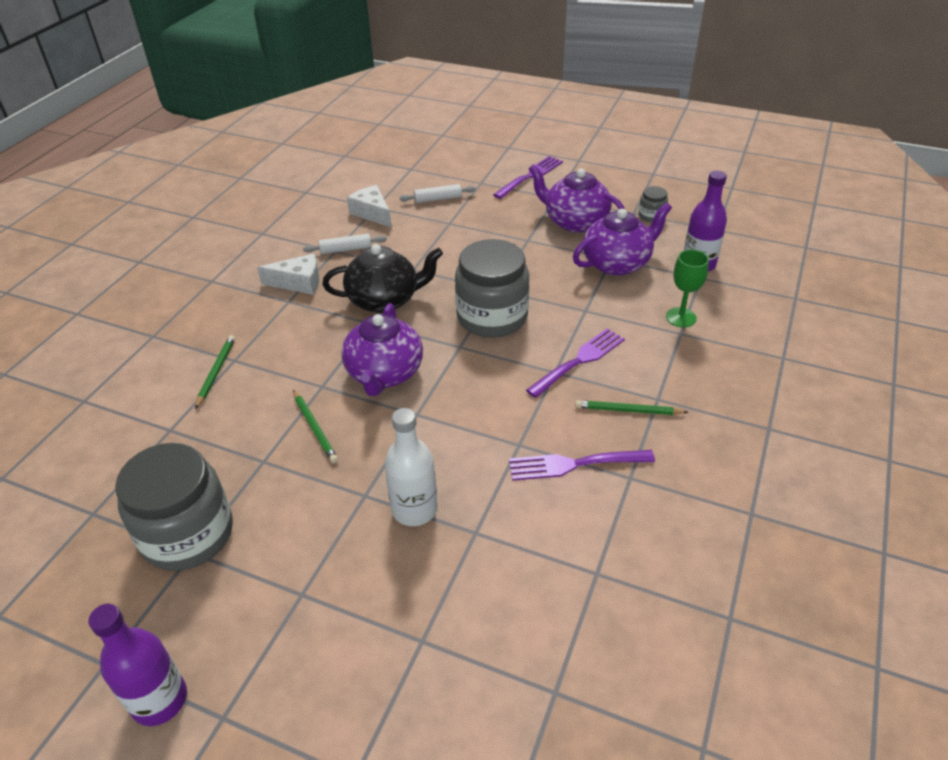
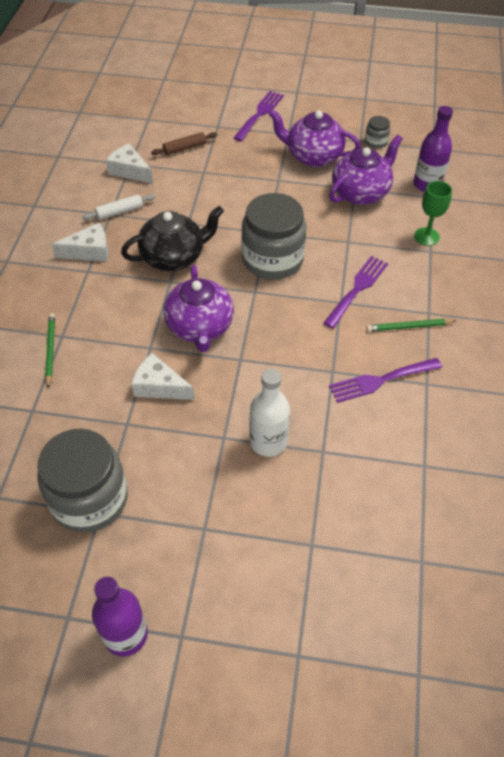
camera: 15 degrees left, 10 degrees up
(315, 428) = (159, 386): green pencil -> white cheese
(438, 199) = (184, 148): white rolling pin -> brown rolling pin

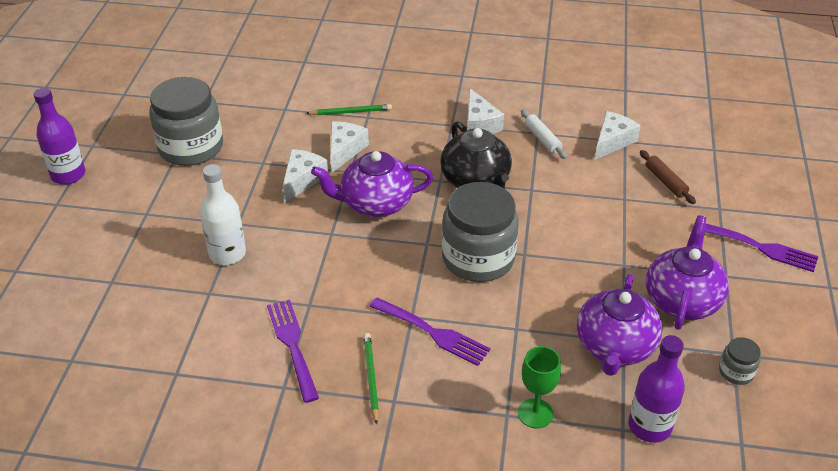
camera: 90 degrees right, 10 degrees down
(115, 353) = (344, 150): none -> white cheese
(361, 193) = (614, 347): purple teapot -> purple teapot turned 60 degrees clockwise

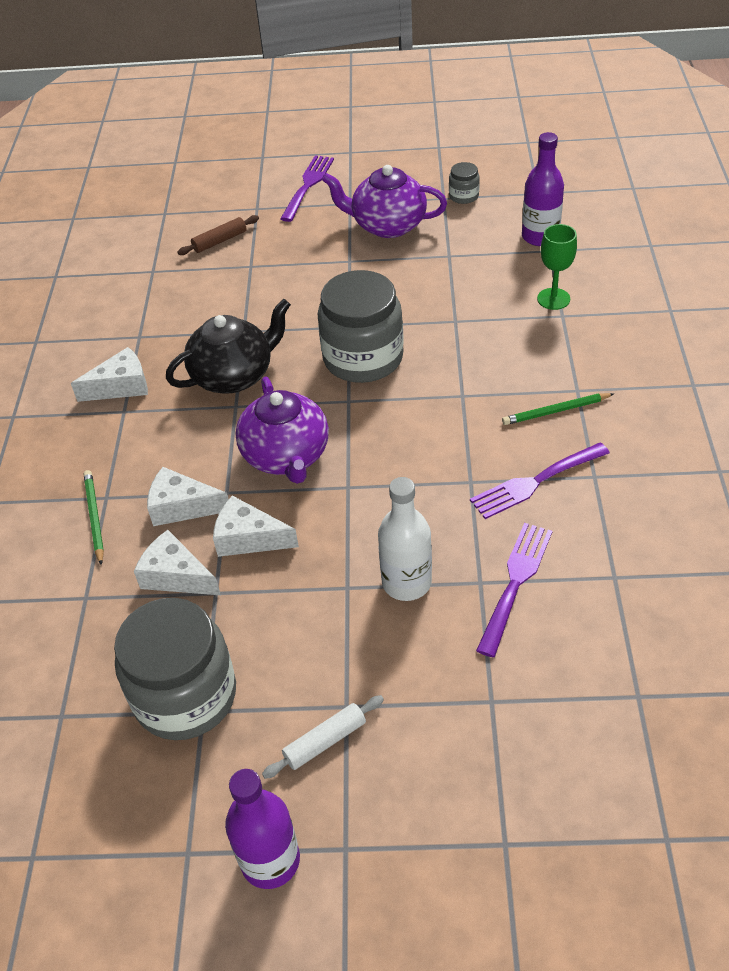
camera: 95 degrees left, 5 degrees up
(433, 333) = (480, 376): purple fork -> purple fork (515, 582)
(542, 139) = (151, 331): white rolling pin -> white rolling pin (325, 741)
(612, 141) = (154, 279): white cheese -> white cheese (176, 576)
(614, 347) = (458, 260): purple teapot -> none

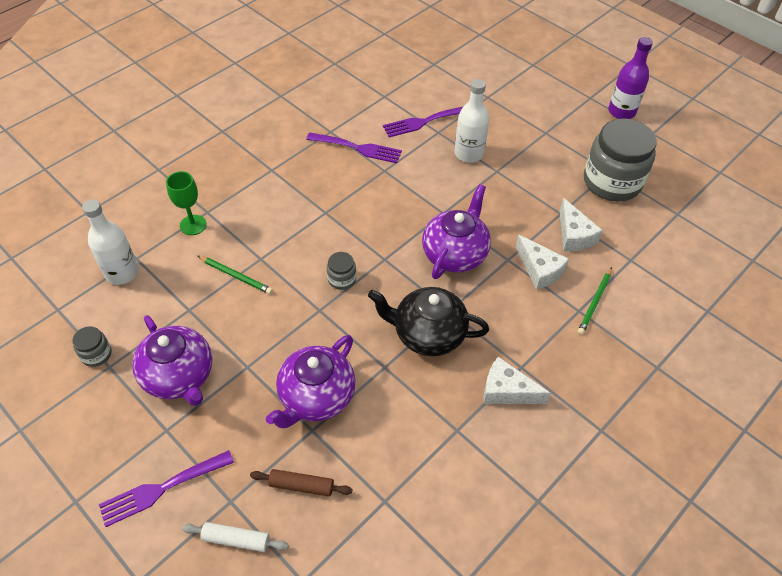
camera: 140 degrees left, 5 degrees up
(249, 538) = (520, 226): white cheese -> none
(273, 281) = (316, 397): none -> purple teapot
(325, 741) = (566, 128): white rolling pin -> white rolling pin (236, 539)
(363, 358) = (342, 279): grey jar -> grey jar, size x0.43
(540, 237) = (122, 272): purple bottle -> white bottle
(556, 411) = (298, 168): green pencil -> green pencil (236, 276)

